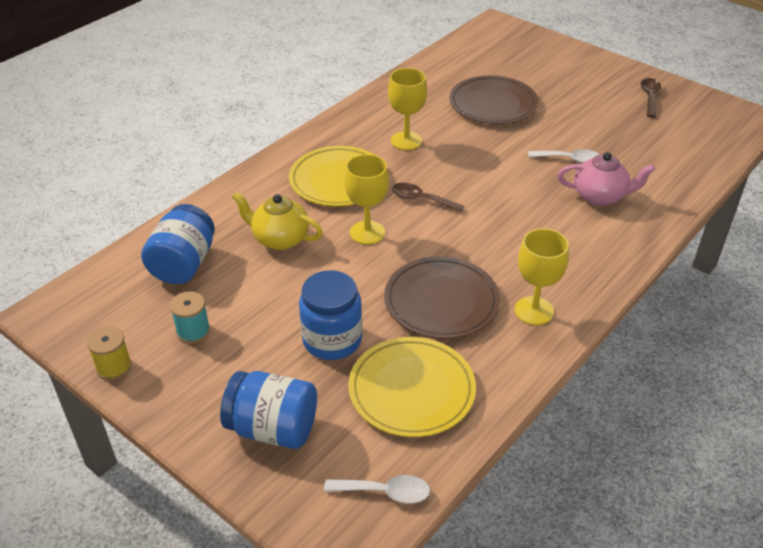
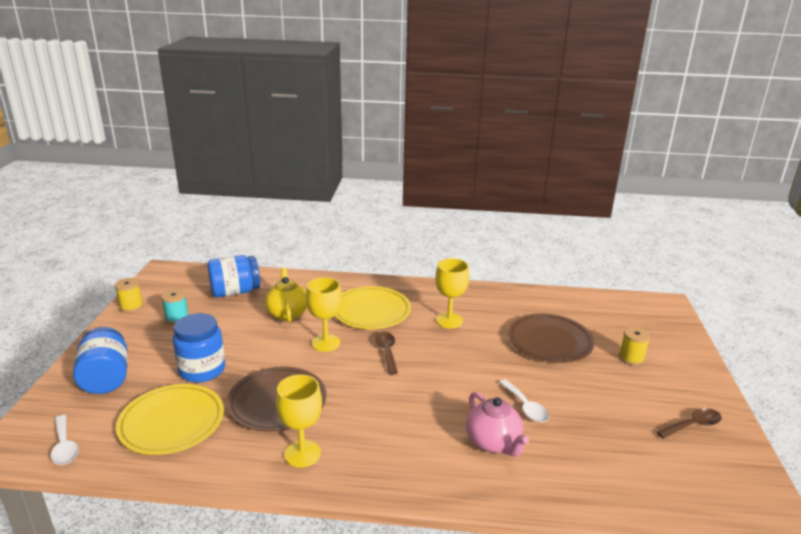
camera: 55 degrees right, 15 degrees down
(551, 78) = (631, 358): none -> yellow spool

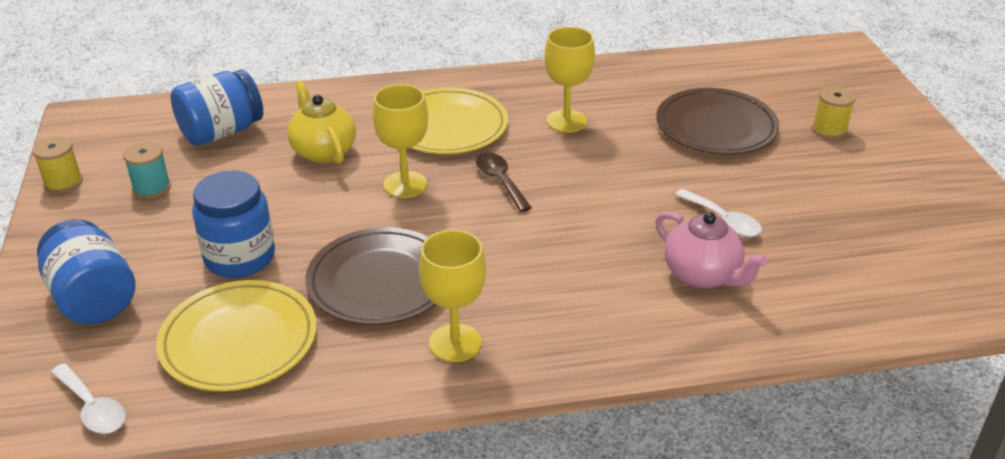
camera: 15 degrees left, 10 degrees up
(693, 425) = (936, 203): brown spoon -> none

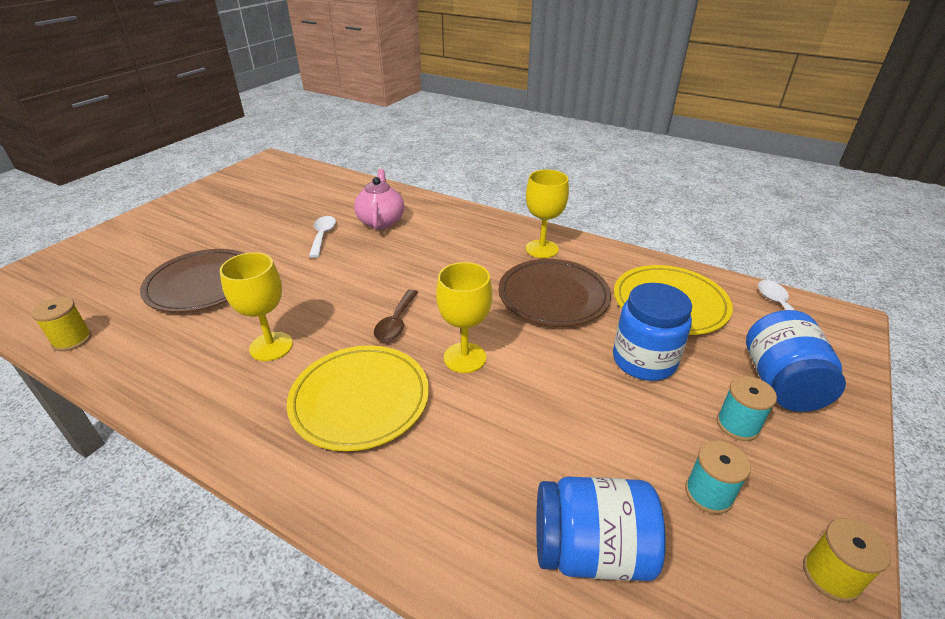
camera: 140 degrees left, 0 degrees up
(135, 242) = (737, 425): none -> turquoise spool
(323, 151) = (498, 439): yellow teapot -> none
(829, 130) = (160, 248): yellow spool -> yellow spool (72, 340)

